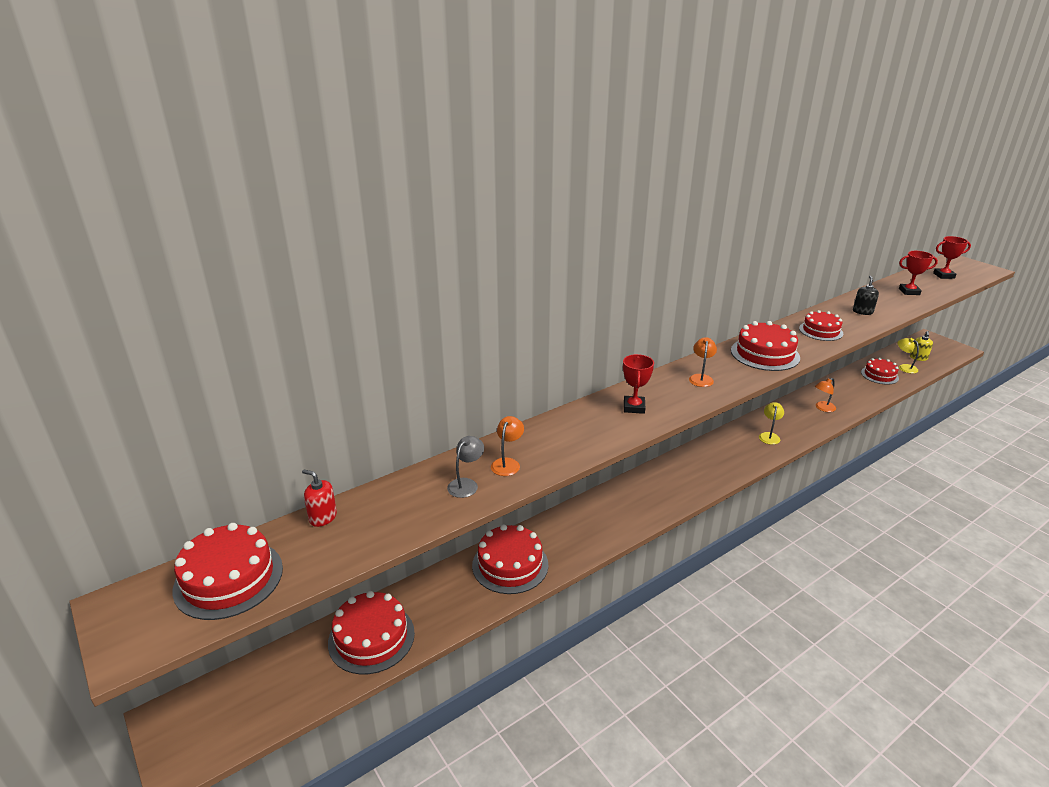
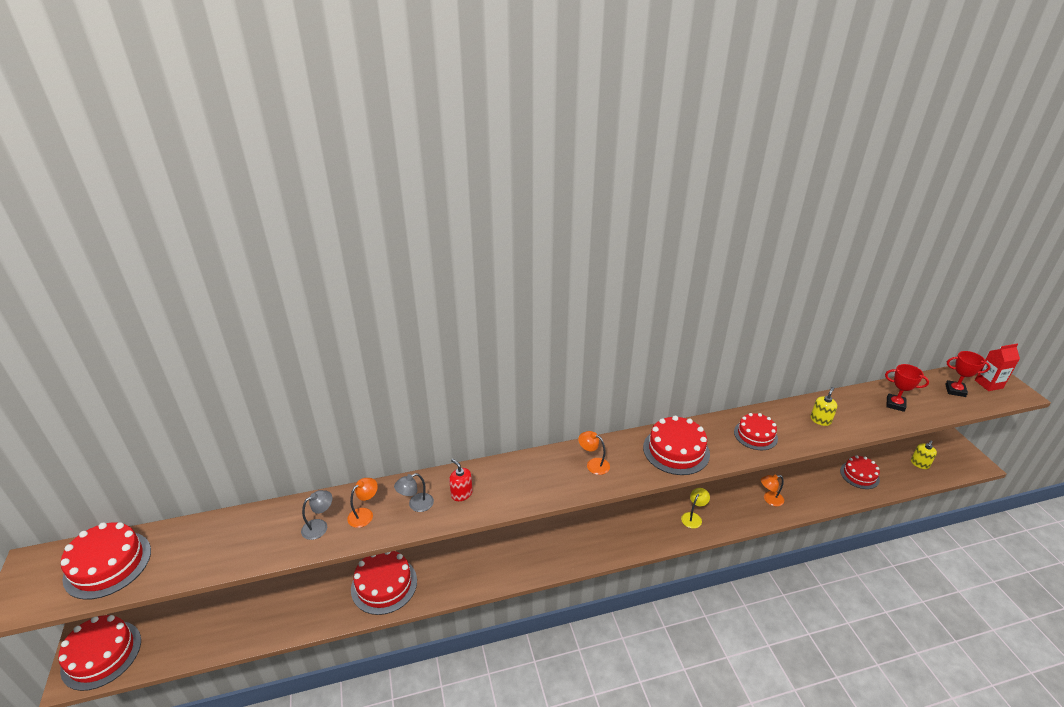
camera: 20 degrees right, 5 degrees up
(323, 517) = (201, 527): red soap dispenser -> red soap dispenser (461, 494)
(371, 637) = (247, 618): red cake -> red cake (101, 654)
(556, 444) = (416, 505): none -> grey lamp
(634, 407) = (509, 482): red trophy -> none
(701, 378) = (593, 464): orange lamp -> orange lamp turned 90 degrees counterclockwise
(862, 312) = (820, 420): black soap dispenser -> yellow soap dispenser
(904, 367) = (895, 472): yellow lamp -> none
(963, 268) = (988, 384): none -> red carton

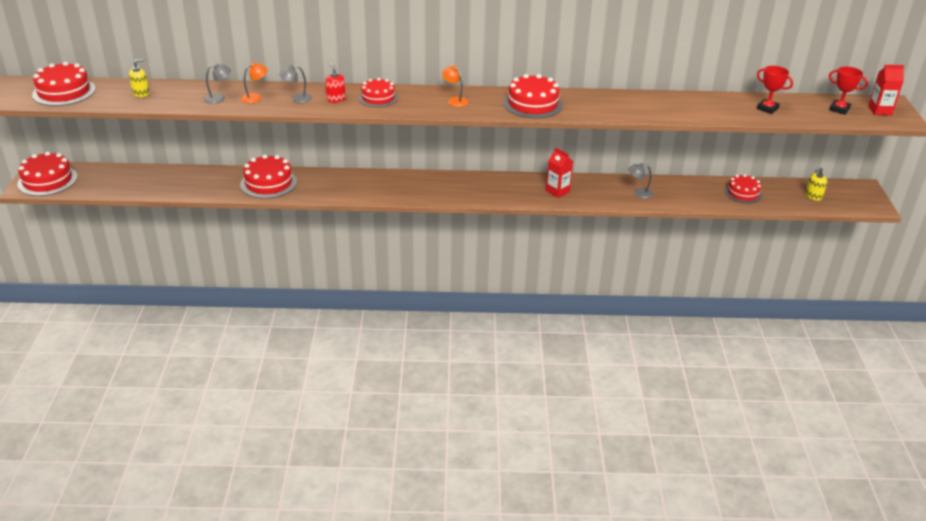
camera: 15 degrees right, 0 degrees up
(693, 517) = (557, 191): yellow lamp -> red carton
(755, 435) = (613, 106): red cake -> red cake (378, 98)
(769, 499) = (639, 193): orange lamp -> grey lamp
(820, 420) = (683, 107): yellow soap dispenser -> yellow soap dispenser (141, 93)

